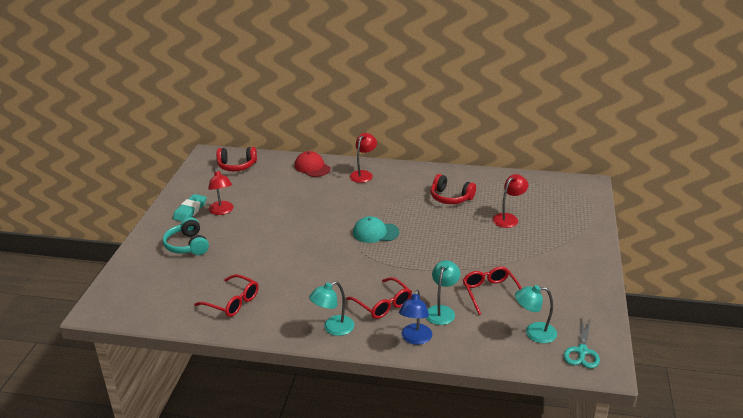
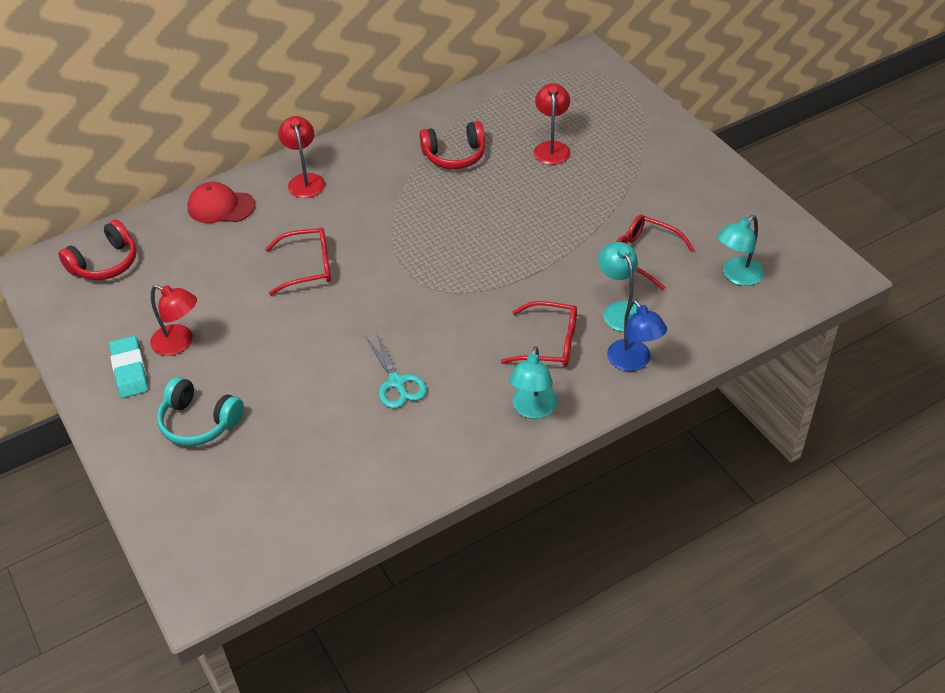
camera: 40 degrees left, 15 degrees up
(232, 302) = (369, 458): red glasses -> red glasses (308, 267)
(375, 232) = (424, 255): turquoise cap -> none
(582, 351) = (801, 268): turquoise scissors -> turquoise scissors (397, 382)

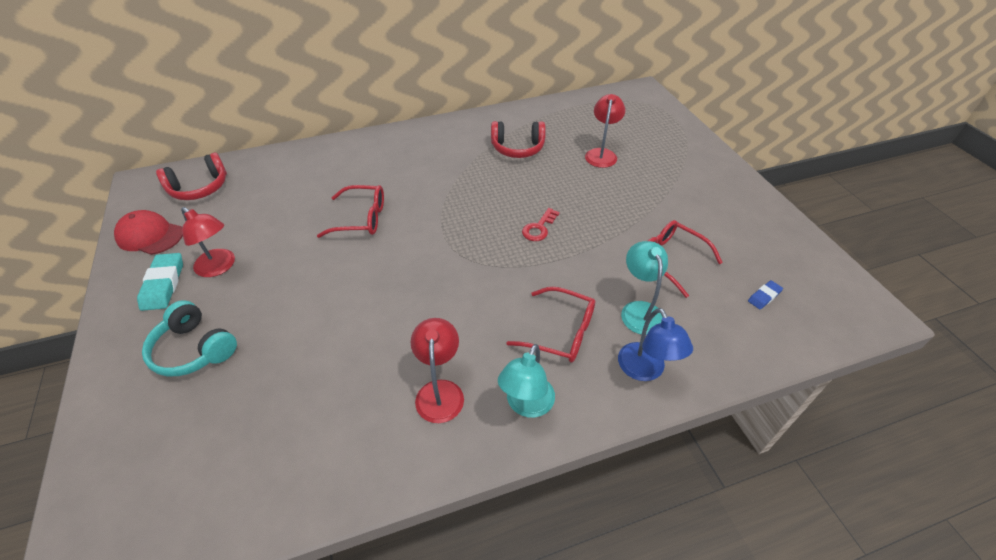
camera: 10 degrees right, 0 degrees up
(221, 206) = (313, 158): red cap -> red cap (150, 236)
(305, 180) = (389, 149): red lamp -> red lamp (440, 391)
(397, 382) = (397, 345): turquoise scissors -> none
(503, 245) = (539, 228): none -> red key
(737, 276) = (764, 296): turquoise lamp -> blue eraser

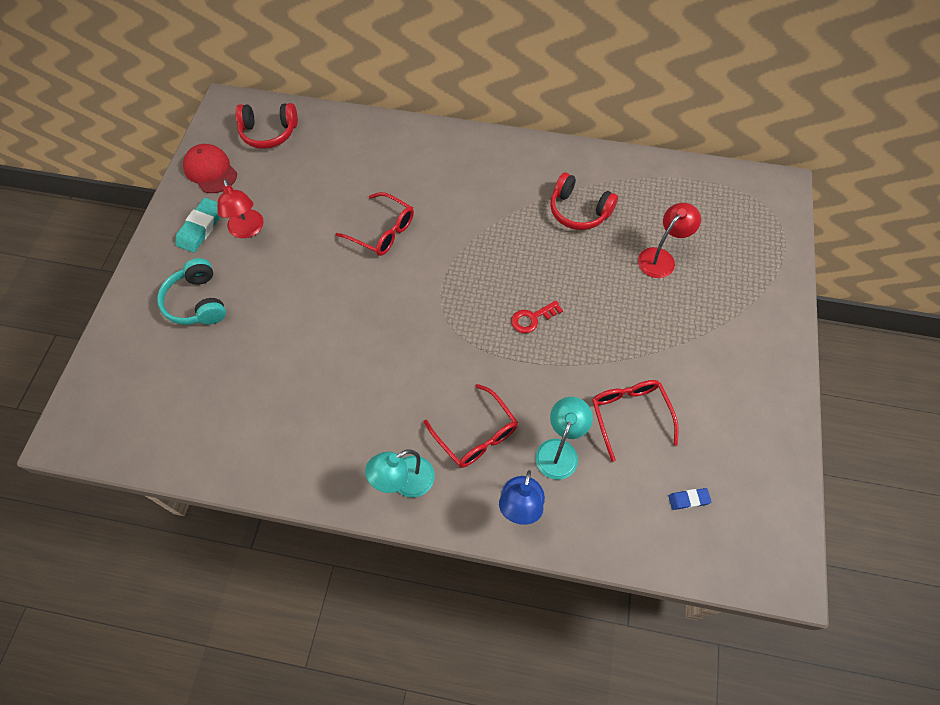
camera: 30 degrees right, 15 degrees up
(440, 391) = (348, 434): red lamp -> none

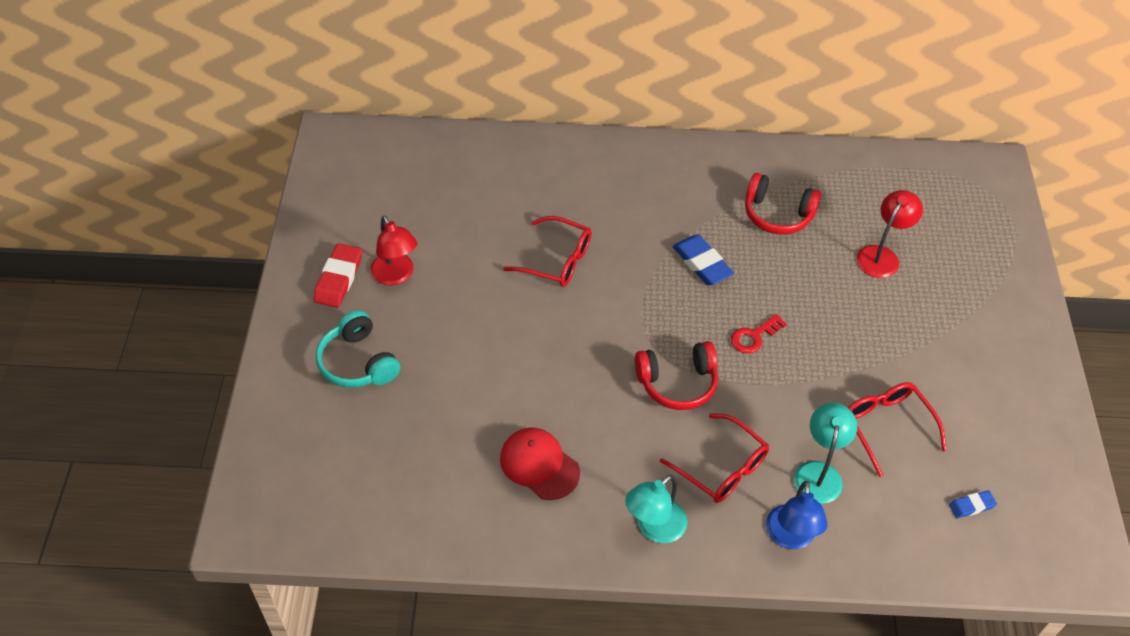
camera: 10 degrees left, 10 degrees down
(201, 228) = (338, 279): turquoise eraser -> red eraser
(210, 171) = (332, 213): red cap -> red cap (539, 465)
(269, 133) = (391, 163): red headphones -> red headphones (677, 383)
(503, 247) = (702, 263): none -> blue eraser

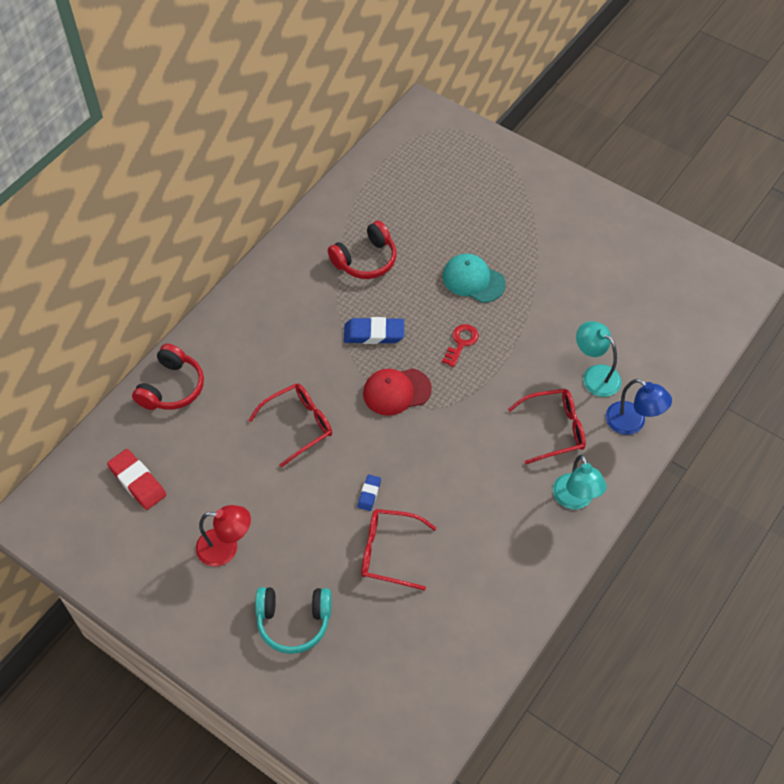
camera: 55 degrees left, 5 degrees up
(338, 279) = (196, 593): red eraser -> red eraser (137, 481)
(539, 465) = (476, 543): red cap -> red cap (396, 391)
(677, 383) = (467, 413): red headphones -> red headphones (172, 387)
(754, 337) = (461, 342): red key -> red key turned 150 degrees counterclockwise
(835, 309) = (473, 280): none -> turquoise cap
(881, 255) = (448, 224): red lamp -> none
(887, 427) = (586, 314): red glasses -> red glasses (389, 552)
(971, 506) = (672, 309): blue eraser -> blue eraser (369, 494)

